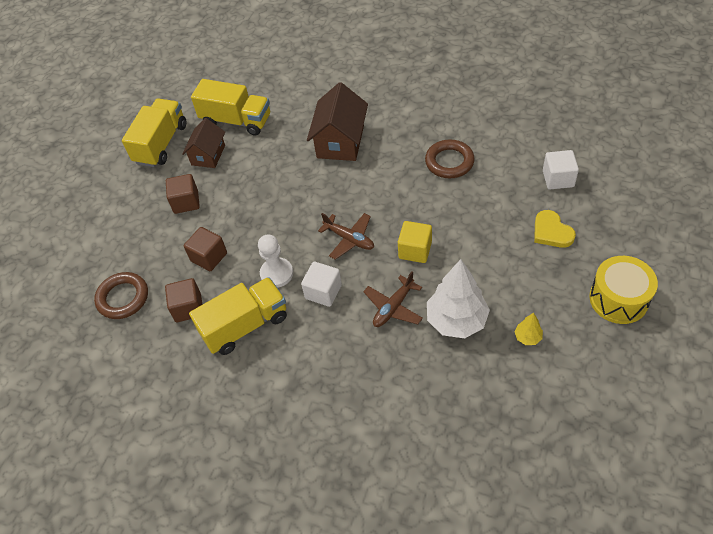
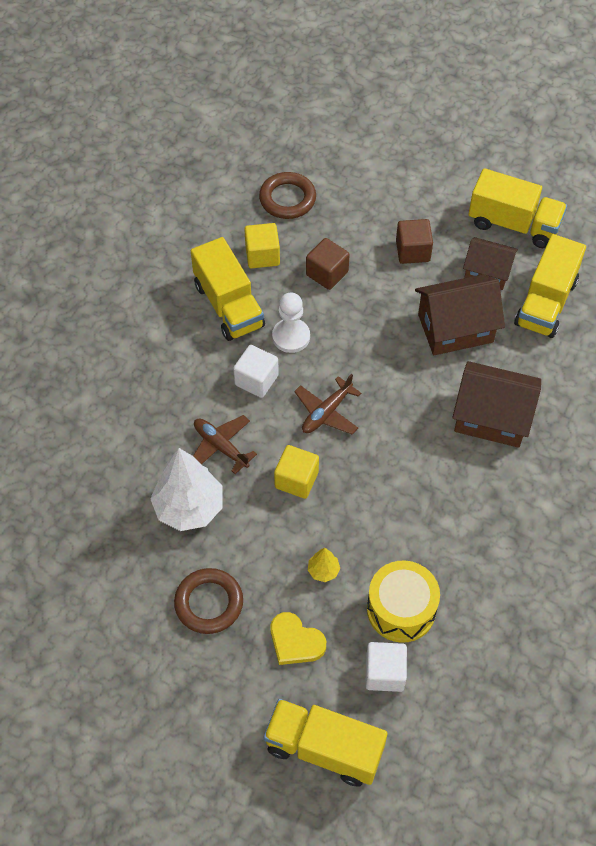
camera: 90 degrees right, 5 degrees up
(188, 308) = (262, 255): brown cube -> yellow cube
(262, 169) = (455, 328): none -> brown house
(449, 162) = (436, 542): brown ring -> brown ring (209, 603)
(527, 337) = (150, 577): yellow tree -> yellow tree (323, 570)
(551, 232) = (295, 641): yellow heart -> yellow heart turned 120 degrees counterclockwise
(618, 299) = (178, 692): yellow drum -> yellow drum (401, 609)
(625, 204) = (324, 749): none -> yellow truck

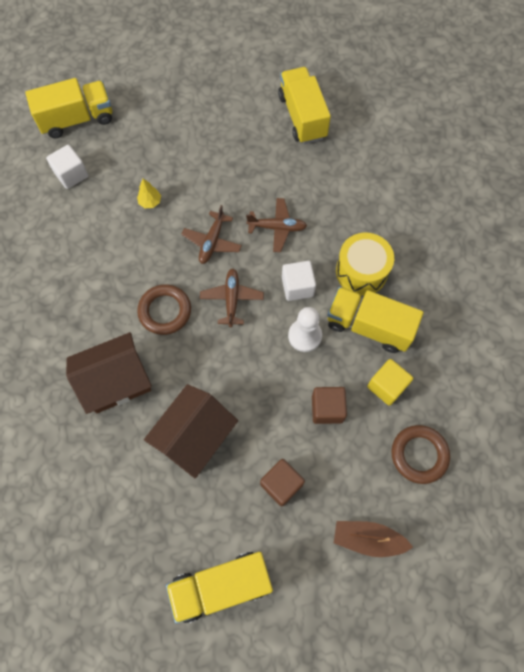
camera: 140 degrees right, 10 degrees up
(189, 507) = (260, 180): white tree -> none
(209, 603) = (200, 141): brown ring -> brown ring (165, 311)
(295, 641) = (135, 156): yellow heart -> none
(296, 480) = (212, 242): yellow cube -> brown plane
(379, 180) = (368, 539): none -> brown boat
(401, 609) = (87, 213): yellow drum -> yellow drum (361, 271)
(487, 272) = (207, 512): brown house -> none
(545, 303) = (140, 519): yellow truck -> yellow truck (302, 117)

